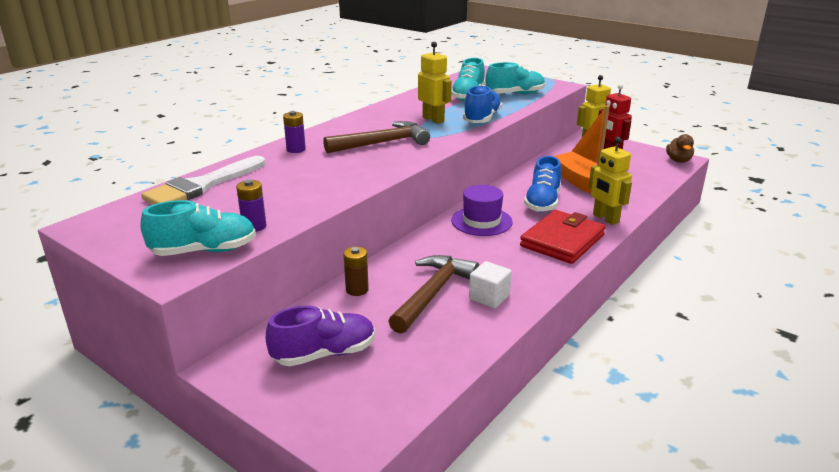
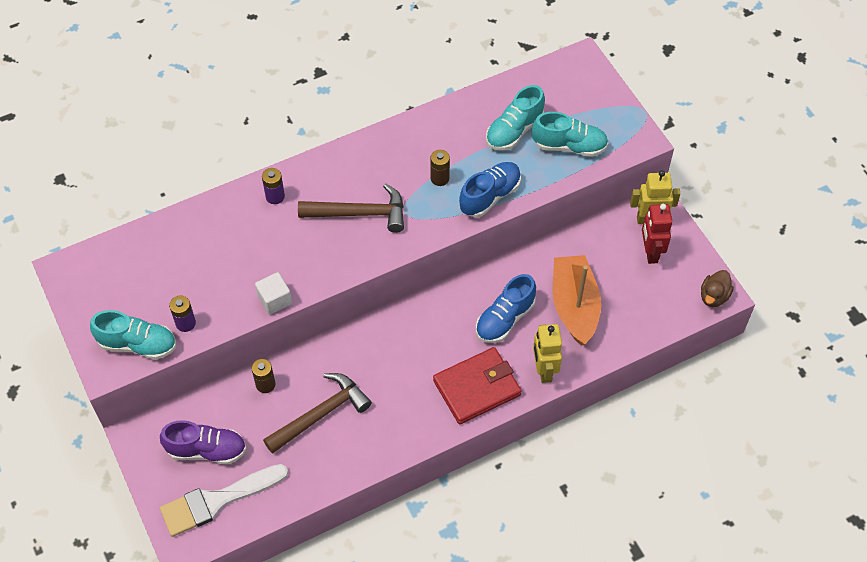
camera: 25 degrees right, 30 degrees up
(202, 185) = (170, 237): white brush -> white brush (217, 501)
(433, 119) = (440, 178): yellow robot -> brown battery
(481, 221) = (426, 327): purple hat -> none
(489, 297) = (361, 438): white cube -> white cube (275, 300)

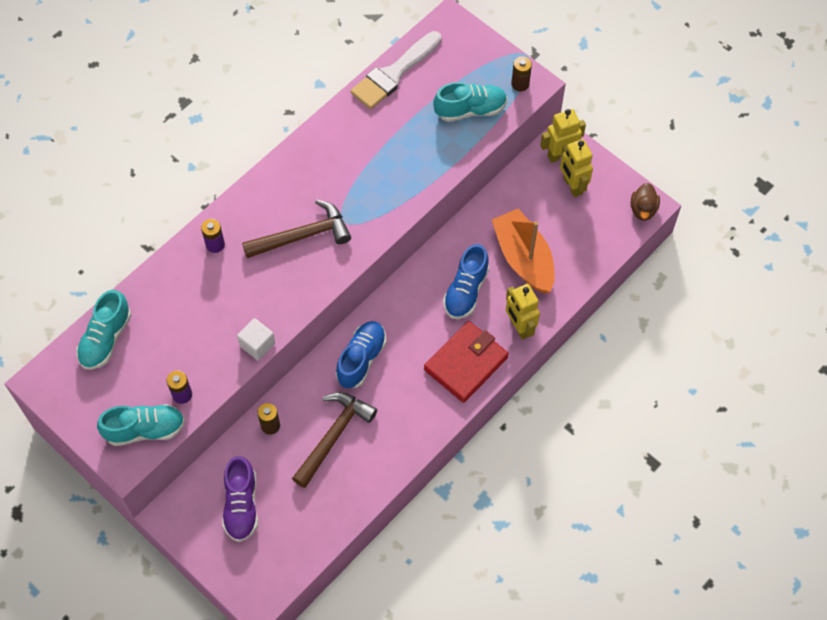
camera: 20 degrees left, 5 degrees up
(207, 450) = (241, 505): purple shoe -> purple shoe turned 105 degrees clockwise
(217, 501) = (271, 549): white brush -> white brush (394, 73)
(440, 178) = (363, 178): brown battery -> brown battery (520, 84)
(490, 196) = (417, 181): blue shoe -> blue shoe (361, 359)
(514, 131) = (414, 110): turquoise shoe -> turquoise shoe (106, 339)
(650, 252) = (572, 186): red robot -> yellow robot

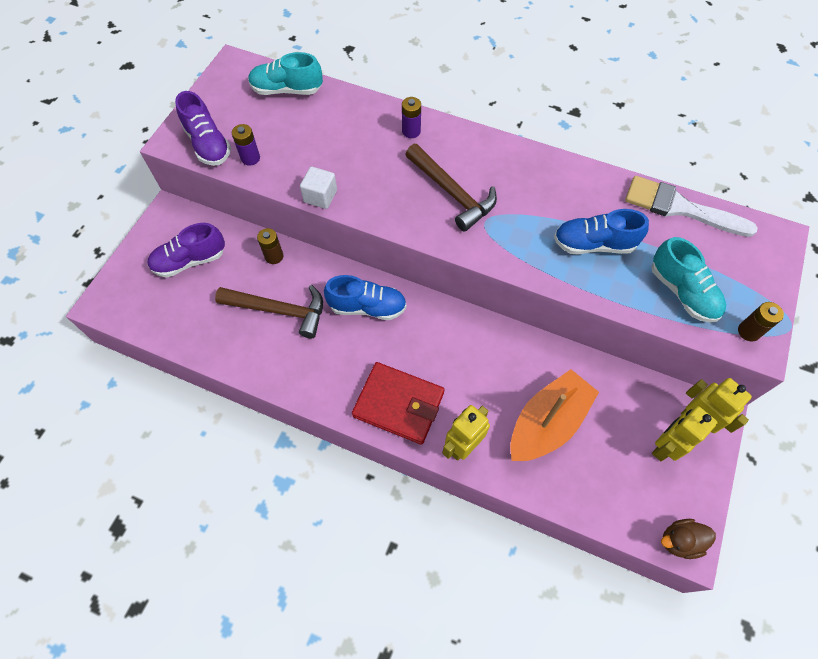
camera: 70 degrees right, 0 degrees up
(145, 430) = (208, 144): turquoise shoe -> purple shoe
(466, 291) = (482, 377): blue shoe -> blue shoe (593, 244)

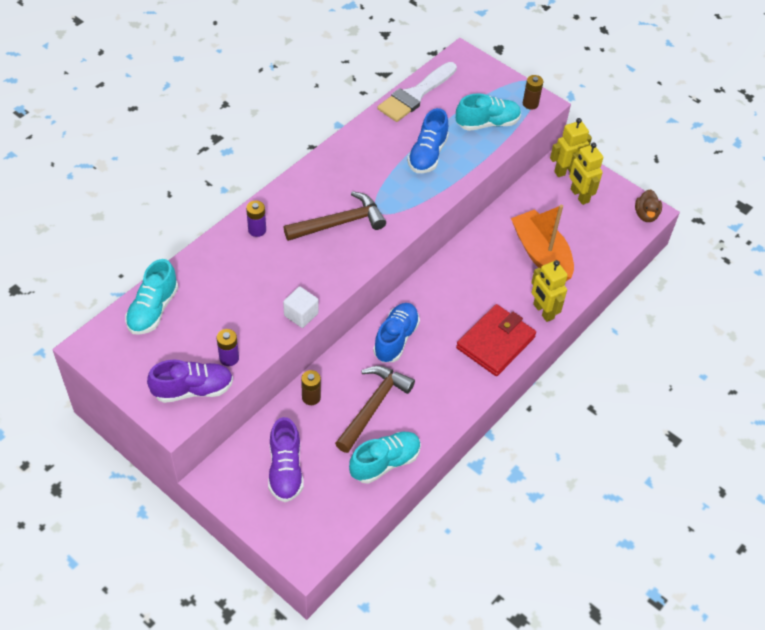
camera: 75 degrees left, 10 degrees down
(217, 339) = (385, 462): none -> turquoise shoe

